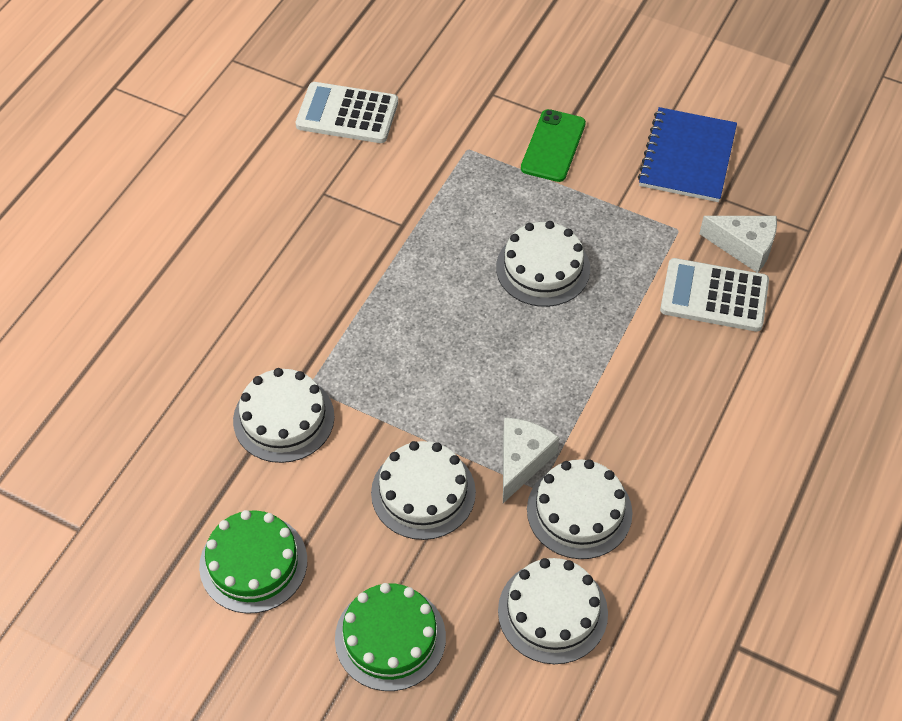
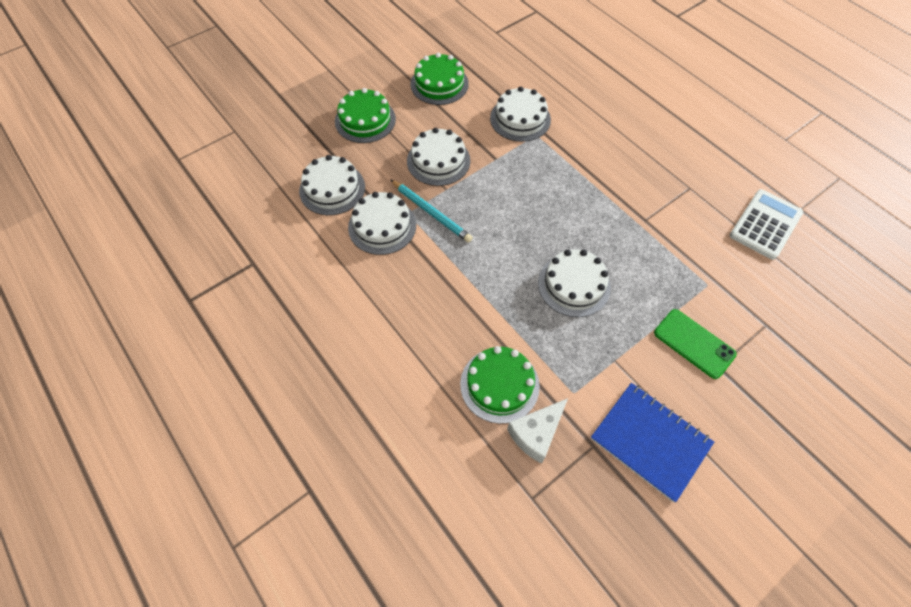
camera: 115 degrees right, 5 degrees up
(521, 461) = (431, 212): white cheese -> turquoise pencil
(714, 296) = (499, 384): white calculator -> green cake

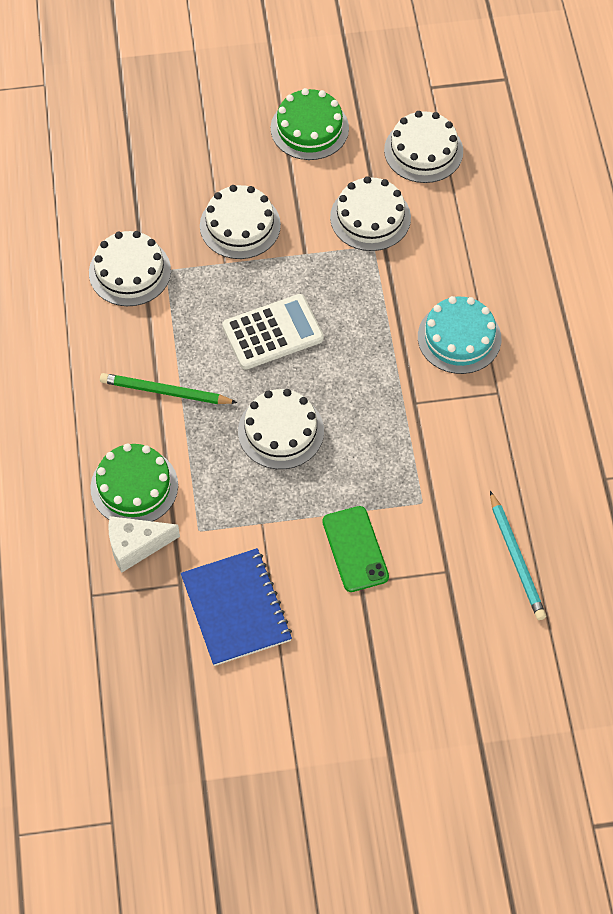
camera: 30 degrees right, 0 degrees up
(332, 189) = (105, 204): white cake -> white cake (423, 151)
(365, 120) = (193, 137): green cake -> none
(431, 212) = (191, 281): turquoise pencil -> turquoise pencil (516, 558)
(470, 299) = (165, 392): none -> green pencil
(636, 165) = (459, 338): none -> turquoise cake
(765, 224) = (546, 474): white calculator -> white calculator (273, 332)

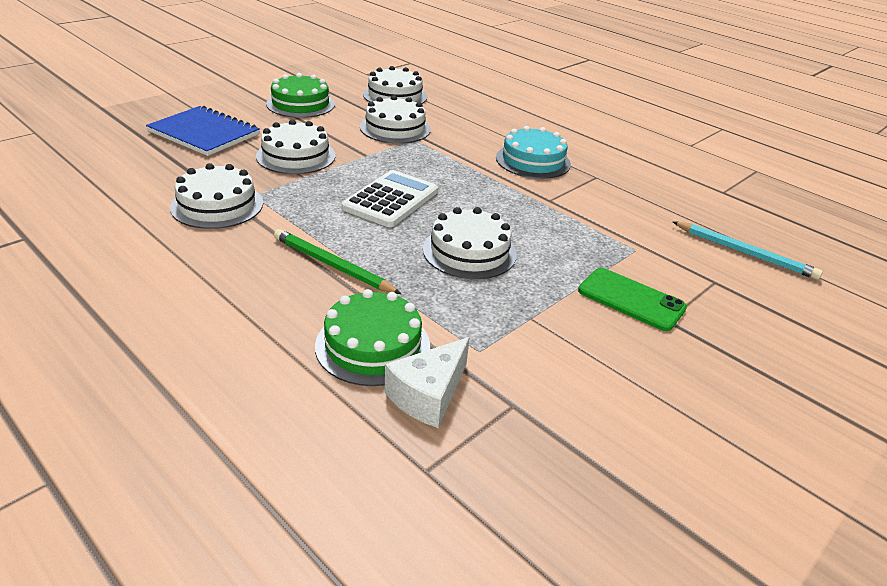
camera: 40 degrees left, 25 degrees down
(165, 392) = (332, 265): green pencil -> green pencil turned 60 degrees clockwise
(236, 608) = (593, 396): blue notebook -> blue notebook (204, 133)

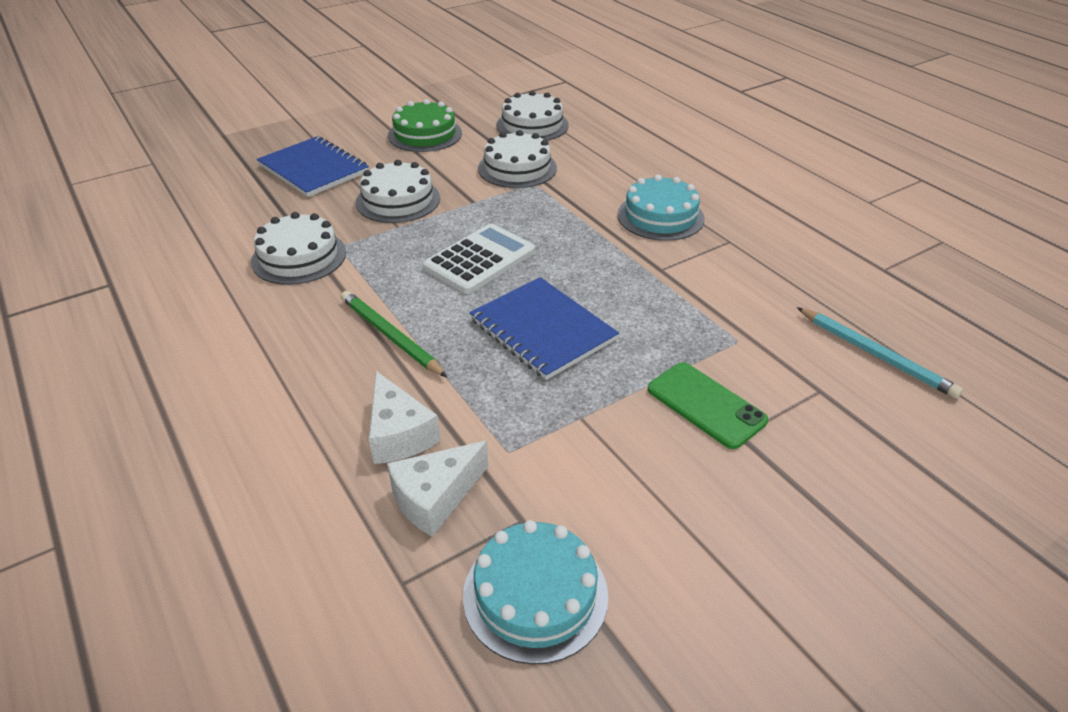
camera: 15 degrees right, 5 degrees up
(373, 345) = (399, 434): green cake -> white cheese
(469, 251) = (542, 330): white cake -> blue notebook
(552, 465) = (535, 595): none -> turquoise cake

